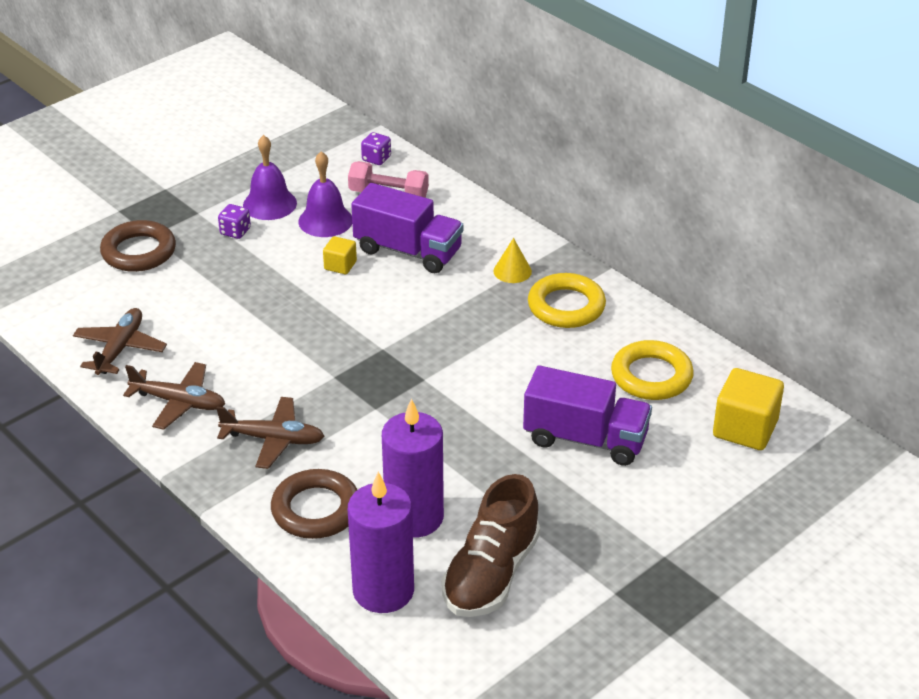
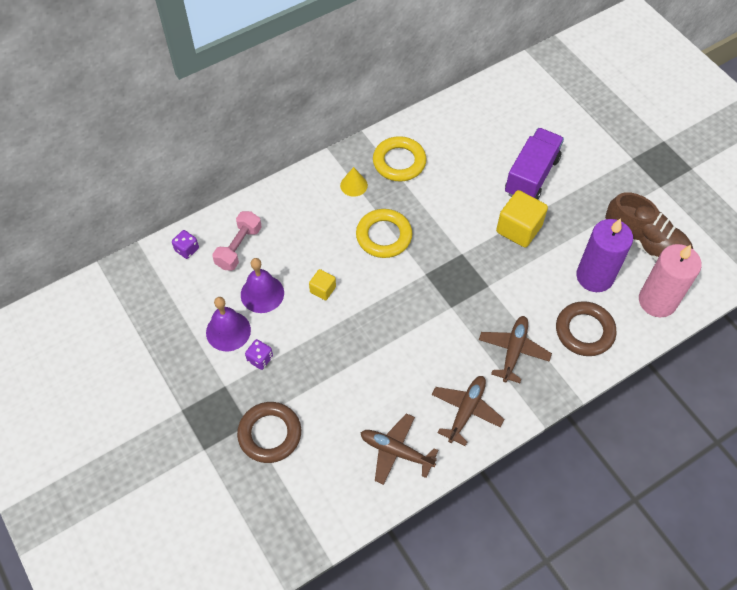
camera: 80 degrees left, 20 degrees up
(383, 590) = (657, 301): purple candle -> pink candle
(408, 251) = (315, 244): purple truck -> none
(651, 376) = (477, 132): yellow ring -> yellow ring (384, 236)
(745, 429) = (530, 98): yellow cube -> yellow cube (519, 229)

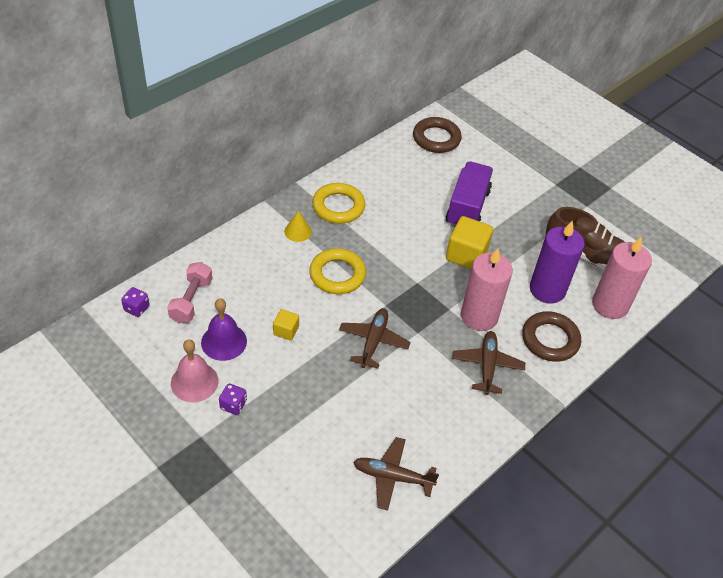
camera: 15 degrees left, 10 degrees down
(228, 331) = (194, 382): purple bell -> pink bell
(270, 434) = (257, 478): brown ring -> brown ring (436, 138)
(466, 411) = (454, 428): brown plane -> brown plane (373, 341)
(517, 297) = (479, 316): none -> pink candle

